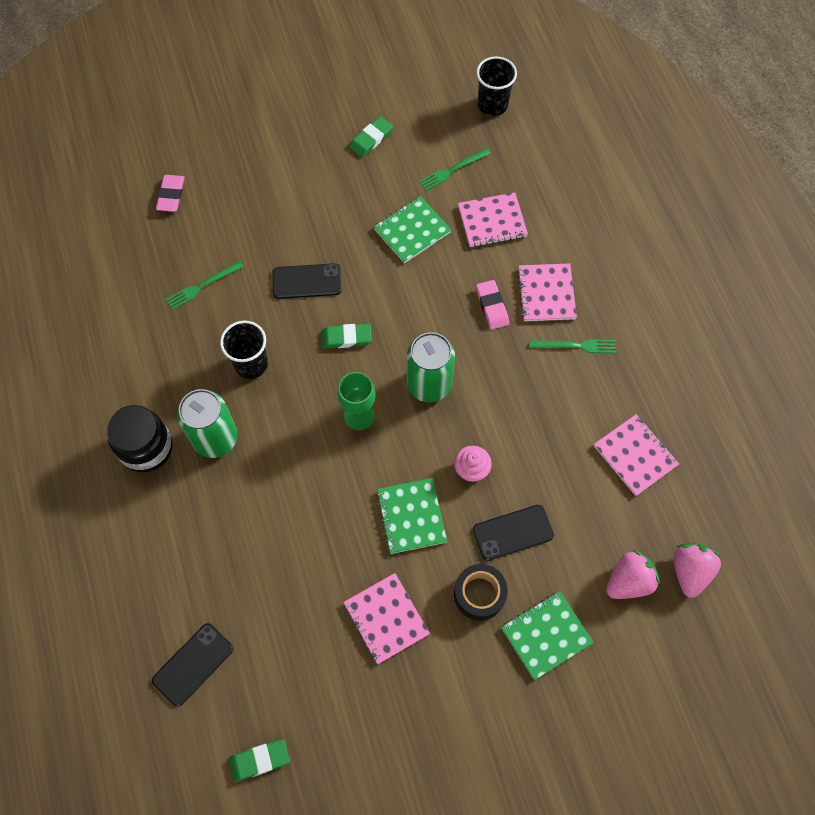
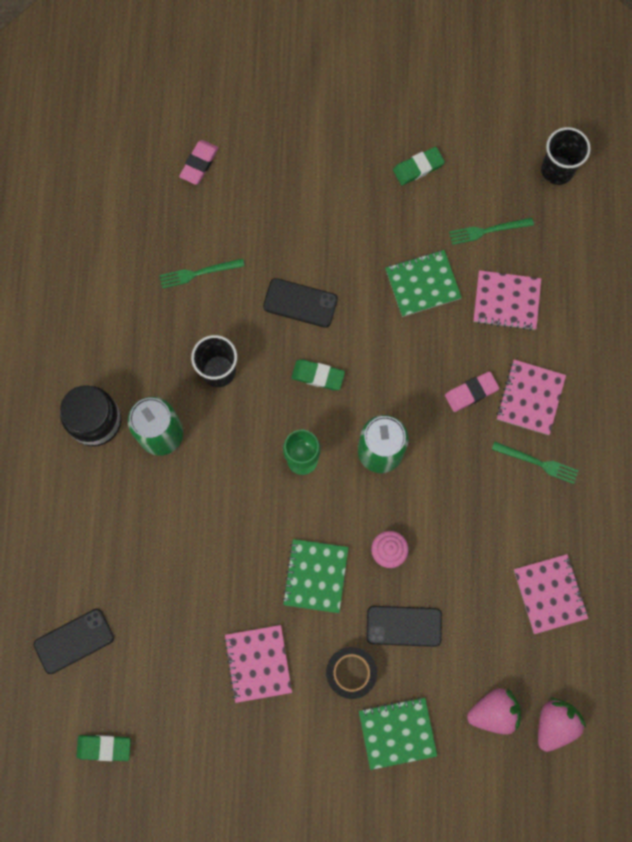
camera: 20 degrees right, 10 degrees up
(492, 306) = (471, 392): pink eraser -> pink eraser turned 60 degrees clockwise

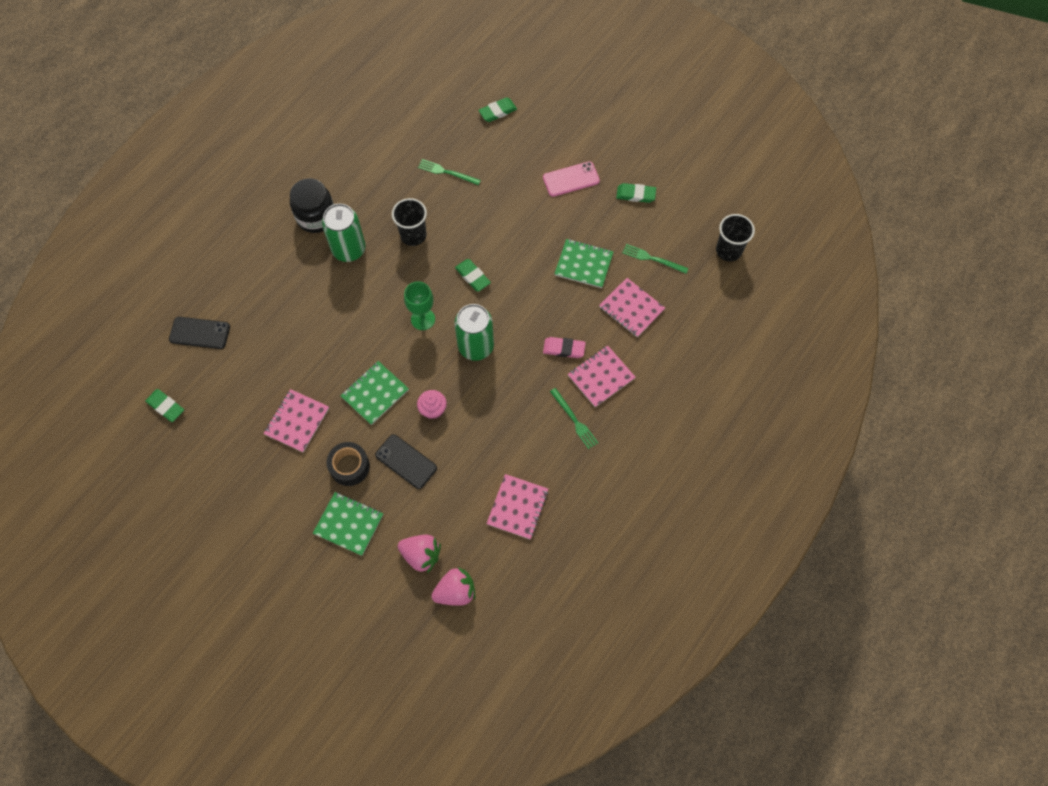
camera: 35 degrees right, 10 degrees down
(199, 164) = (497, 111): pink eraser -> green eraser
(300, 303) = (496, 227): black phone -> none
(338, 194) = (571, 179): none -> pink phone

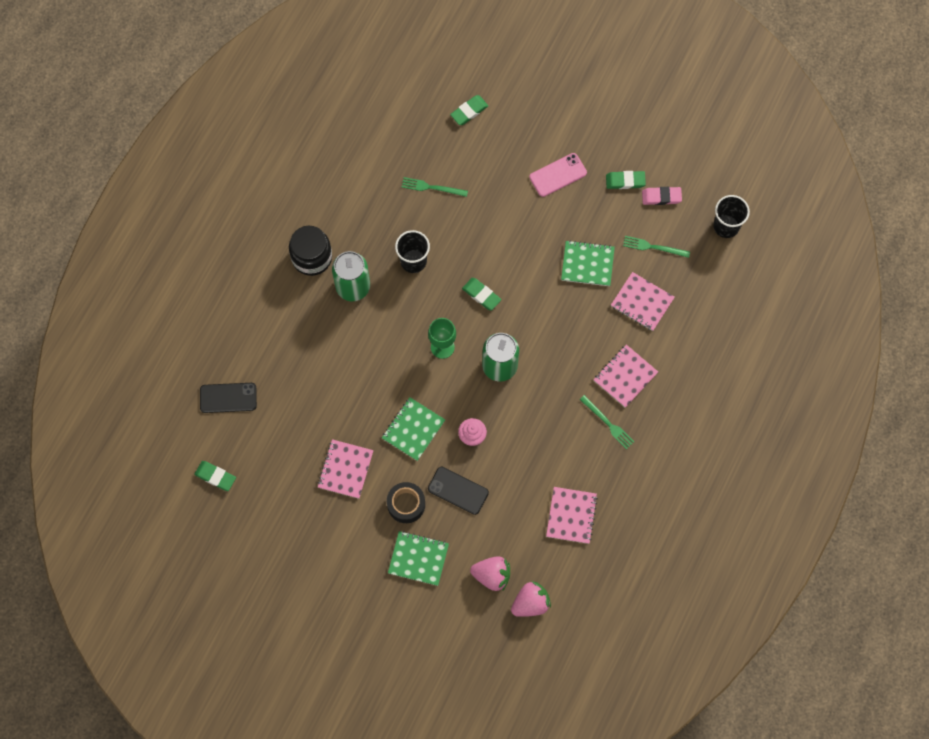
camera: 10 degrees left, 5 degrees up
(564, 349) = (584, 354): pink eraser -> pink eraser (661, 197)

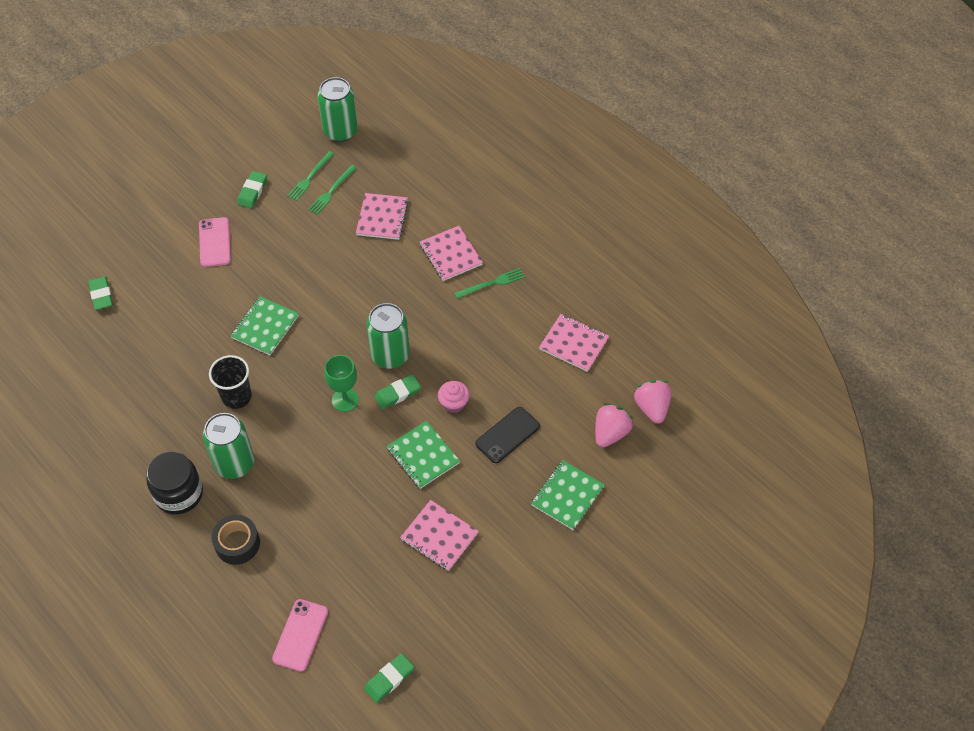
camera: 70 degrees left, 15 degrees down
(228, 397) = (300, 635): black phone -> pink phone
(406, 504) = (503, 489): black tape -> black tape (237, 543)
(431, 187) = (164, 354): green fork -> green fork (310, 178)
(481, 295) = (306, 347): green eraser -> green eraser (397, 393)
(587, 264) = (321, 248): green notebook -> green notebook (265, 327)
(642, 302) = (382, 218): pink notebook -> pink notebook turned 45 degrees counterclockwise
(661, 197) = (284, 169): pink eraser -> none
(726, 226) = (340, 131): black cup -> green can

